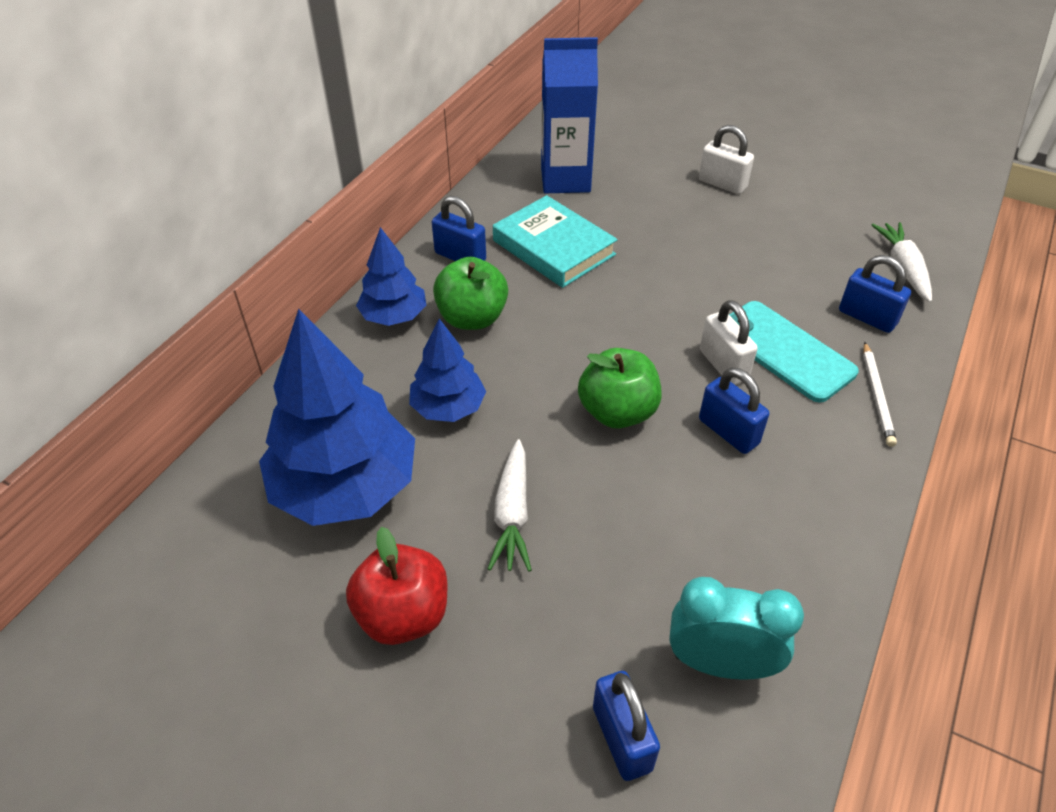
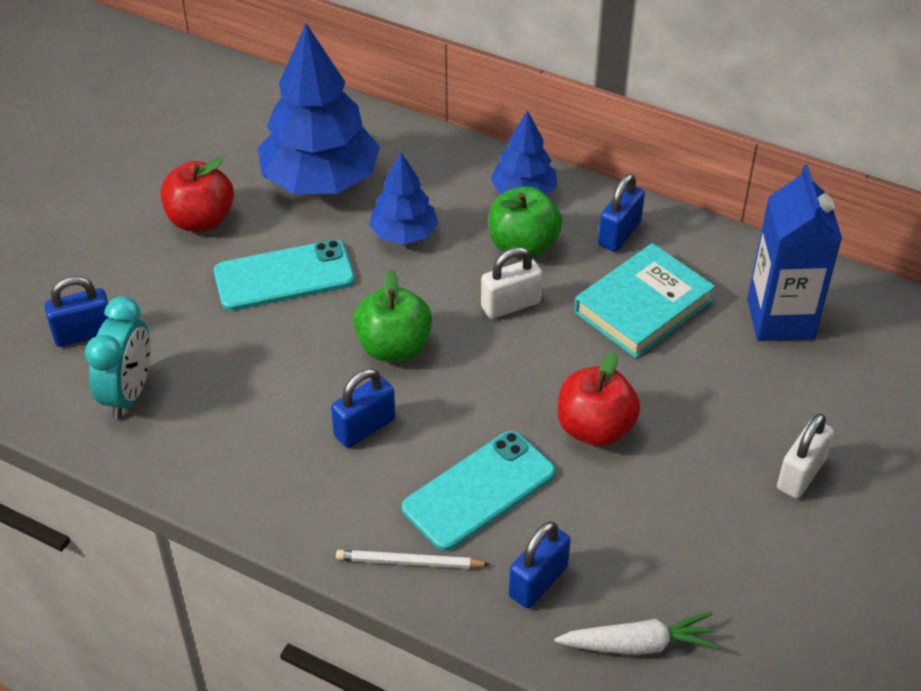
camera: 90 degrees right, 0 degrees up
(512, 513) = (284, 276): white carrot -> turquoise phone
(698, 281) = (595, 428): none -> red apple
(723, 365) = (457, 435): white padlock -> white padlock (510, 305)

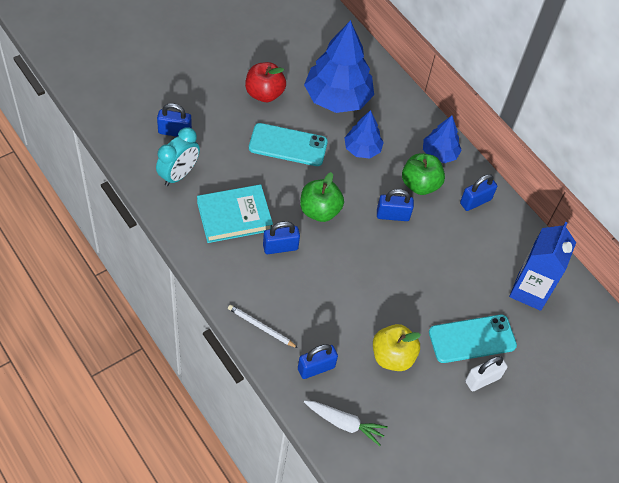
camera: 20 degrees right, 10 degrees up
(479, 491) = (316, 307): turquoise phone -> turquoise phone (472, 339)
(510, 305) = (392, 215): white padlock -> blue padlock
(595, 428) = (393, 303): red apple -> none
(643, 306) = (461, 249): turquoise book -> turquoise book (234, 216)
(645, 506) = (392, 356): none -> yellow apple

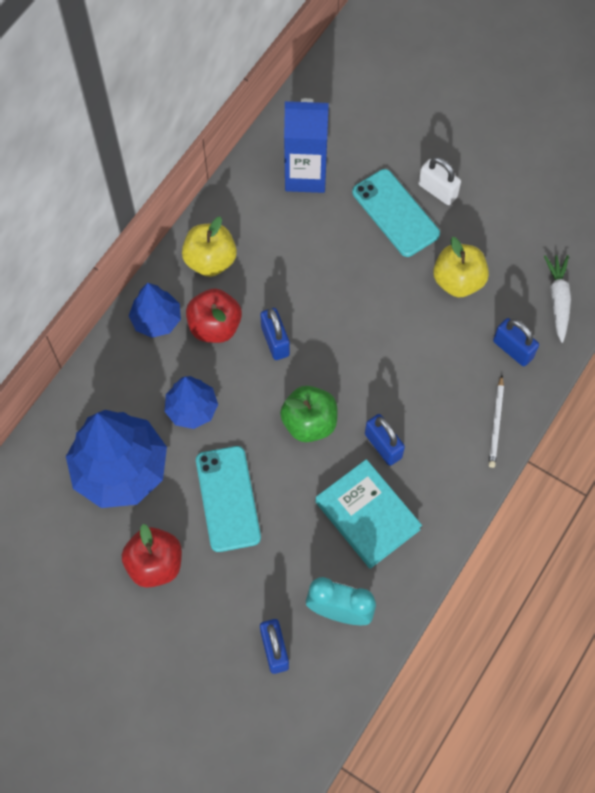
camera: 105 degrees left, 10 degrees up
(420, 184) = (215, 326): green apple -> red apple
(475, 201) = (210, 260): blue padlock -> yellow apple

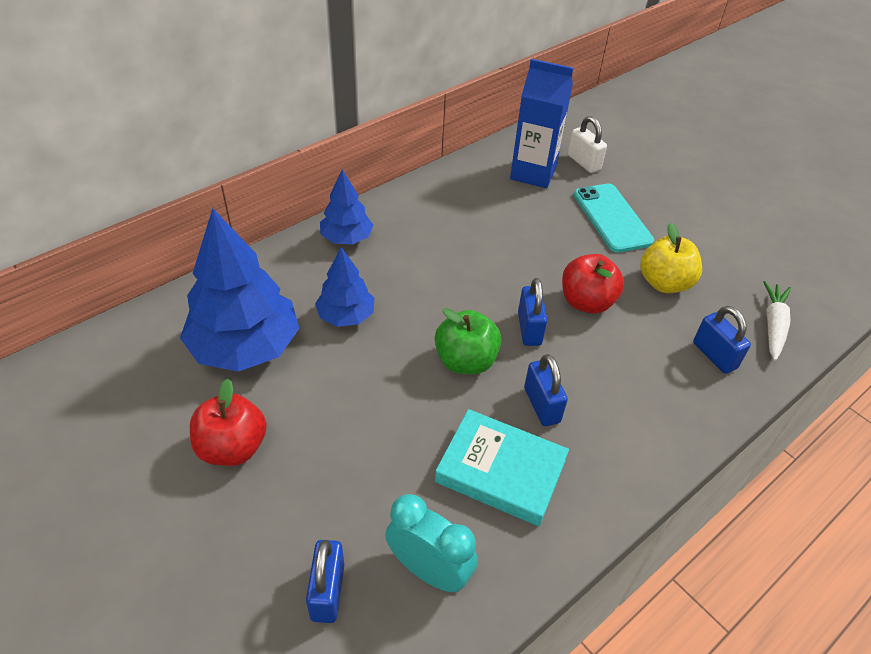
camera: 15 degrees right, 20 degrees down
(210, 260) = (419, 209): yellow apple -> none
(215, 326) = (401, 257): red apple -> red apple (586, 302)
(228, 498) = (346, 406): turquoise phone -> none
(275, 341) = (456, 283): blue padlock -> blue padlock (529, 329)
(367, 516) = (500, 471): turquoise book -> turquoise book turned 45 degrees counterclockwise
(437, 191) = (658, 212): white padlock -> white padlock (583, 162)
(496, 423) = (682, 420): white pencil -> none

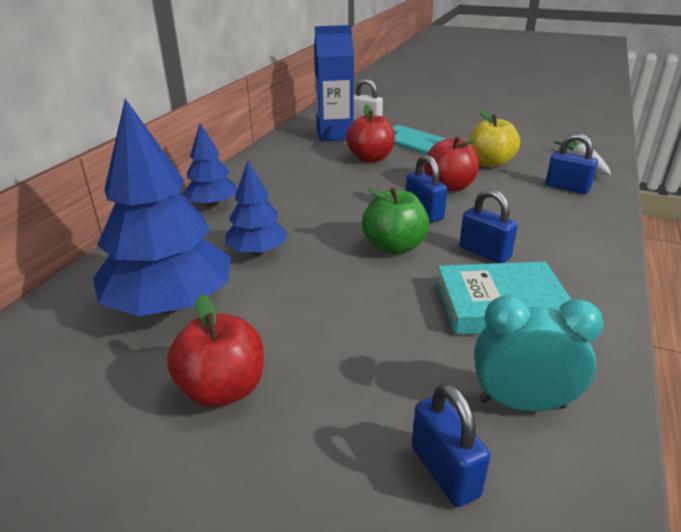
camera: 25 degrees left, 15 degrees down
(541, 226) = (370, 158): none -> red apple

